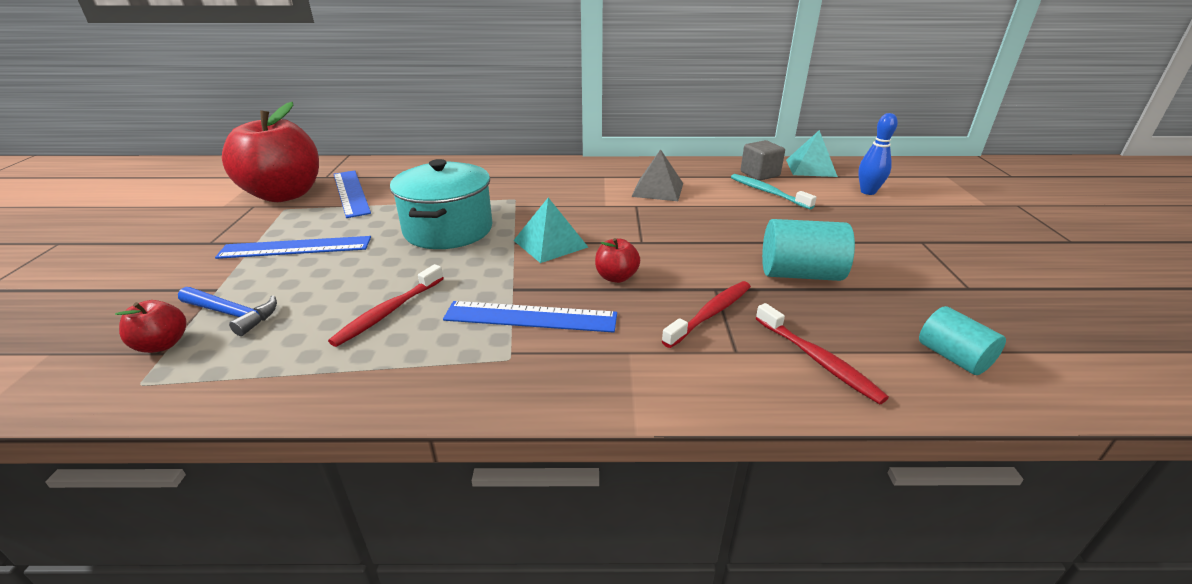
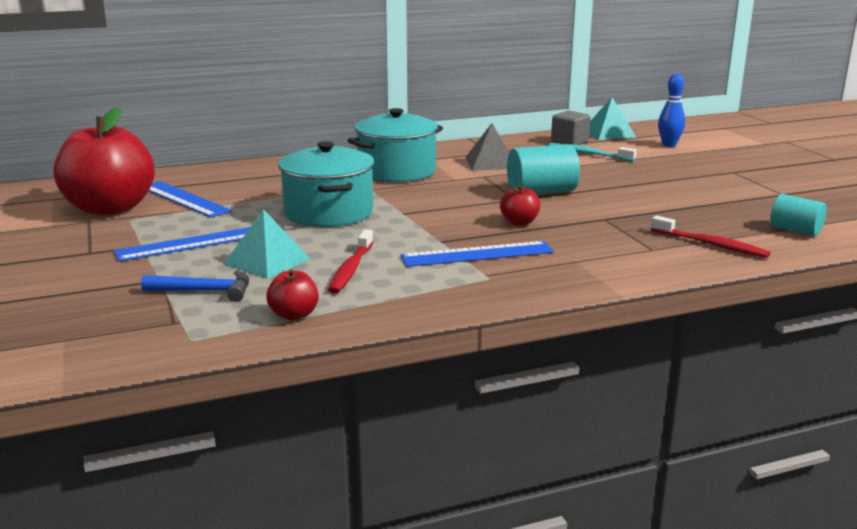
camera: 20 degrees left, 10 degrees down
(162, 344) = (170, 317): red apple -> red apple (294, 315)
(550, 243) = (437, 210): turquoise pyramid -> turquoise pyramid (267, 261)
(559, 187) = (397, 171): none -> turquoise pot
(710, 314) = (614, 232): red toothbrush -> none
(800, 274) = (660, 202): turquoise cylinder -> turquoise cylinder (541, 192)

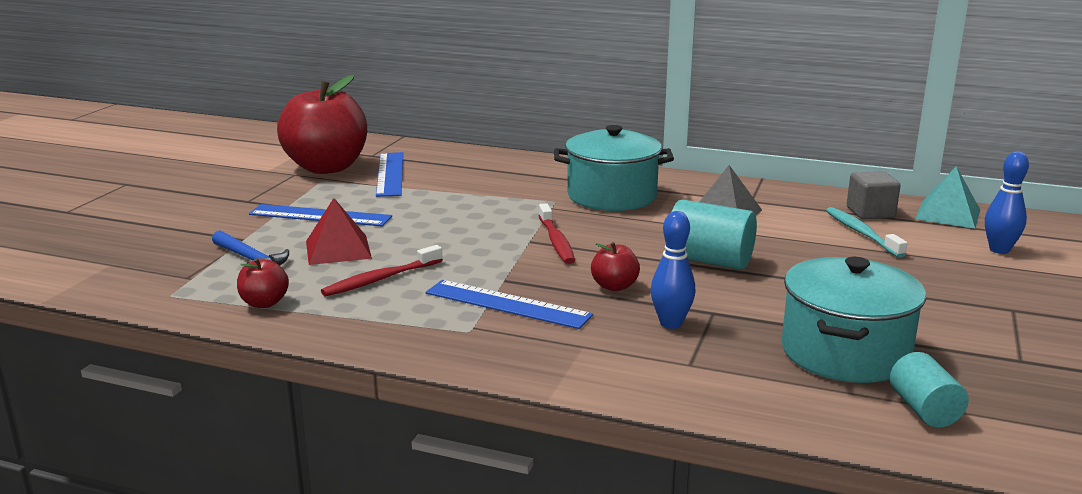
camera: 40 degrees right, 0 degrees up
(267, 261) = (338, 249): turquoise pyramid -> red pyramid
(328, 212) = (469, 220): turquoise pot -> turquoise pot (845, 353)
(596, 232) = (671, 323): none -> blue bowling pin
(711, 244) = (769, 385): red toothbrush -> red toothbrush (556, 241)

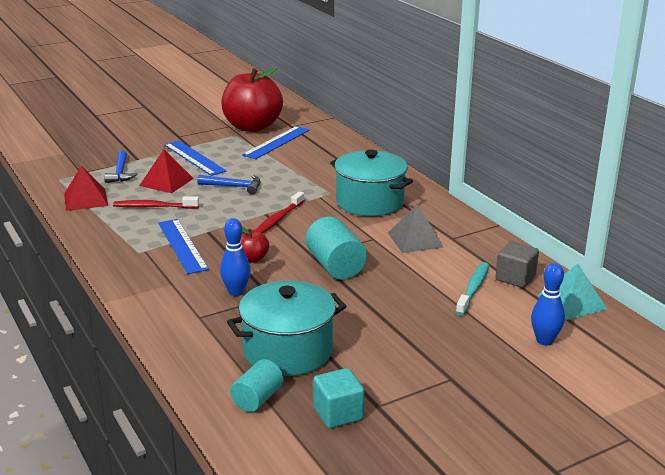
camera: 40 degrees right, 5 degrees up
(264, 303) = (86, 199): red apple -> red pyramid
(435, 228) = (234, 187): none -> blue hammer
(1011, 384) = (338, 413): none -> turquoise cube

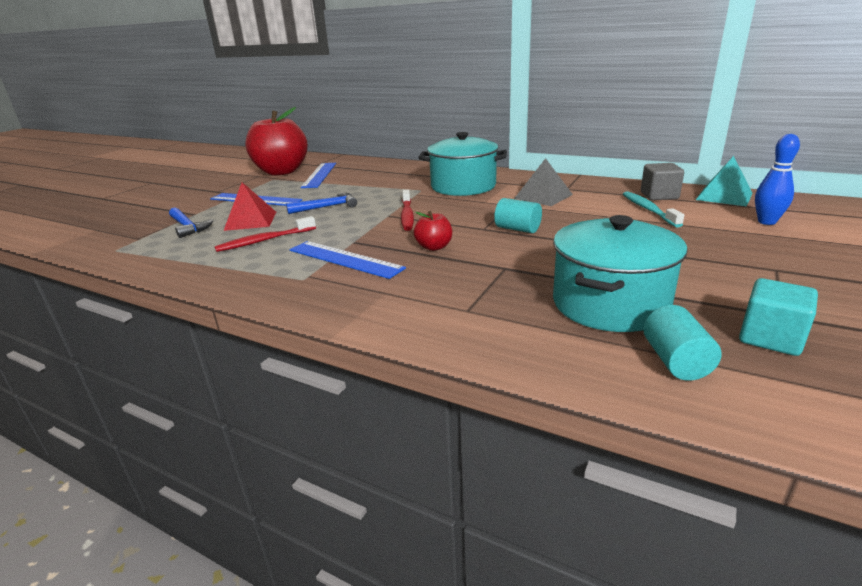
camera: 30 degrees left, 0 degrees up
(86, 199) = (172, 256): red pyramid -> none
(236, 292) = (466, 276): blue bowling pin -> none
(335, 266) = (517, 229): turquoise cylinder -> turquoise cylinder, size x0.64

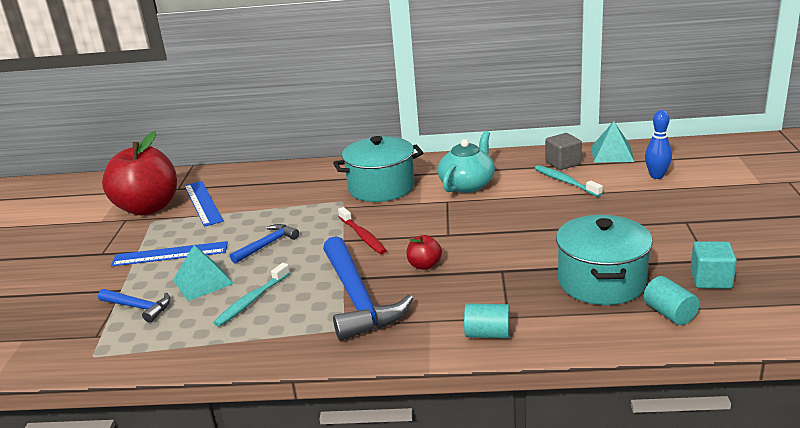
camera: 25 degrees left, 0 degrees up
(250, 220) = (202, 281): red pyramid -> turquoise pyramid
(265, 240) = (252, 300): red toothbrush -> turquoise toothbrush
(344, 259) = (357, 299): blue ruler -> blue hammer
(517, 229) = (478, 228): turquoise cylinder -> turquoise cylinder (487, 334)
(543, 196) = (467, 184): grey pyramid -> turquoise teapot

